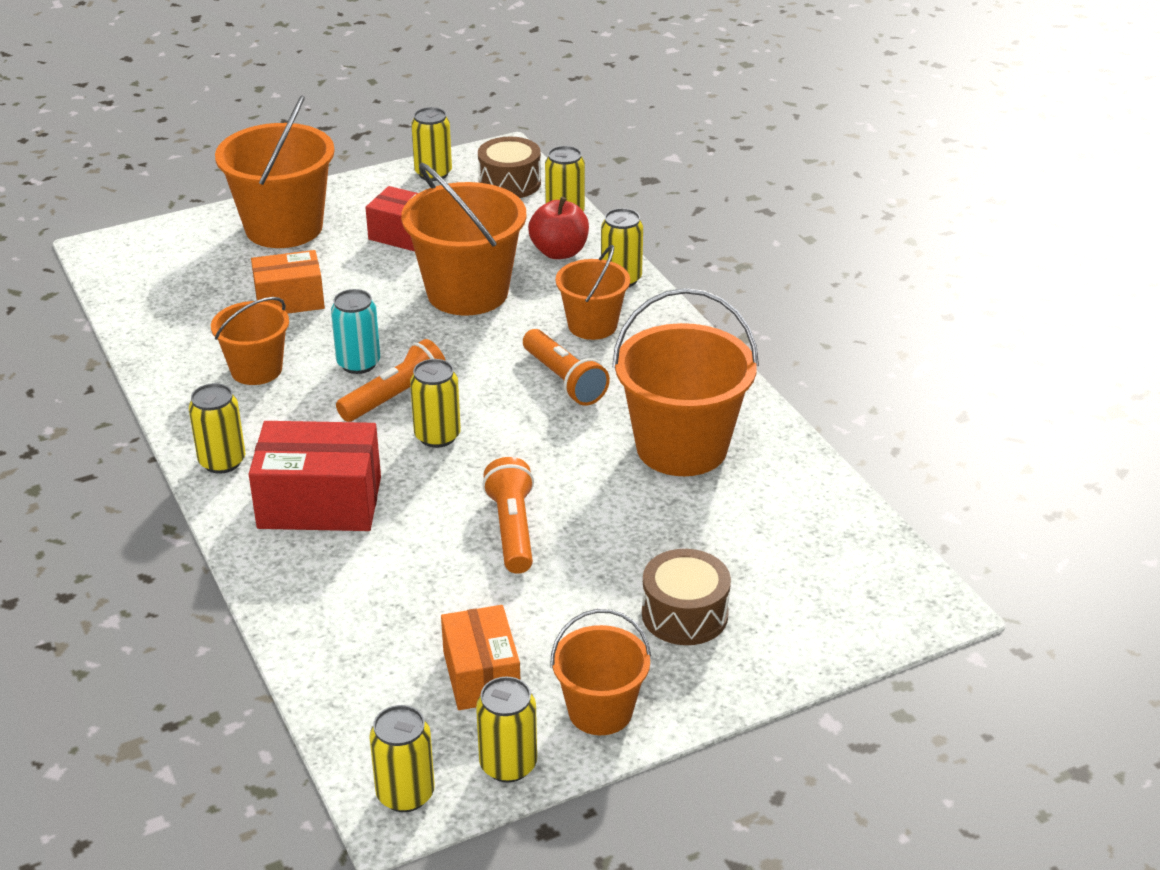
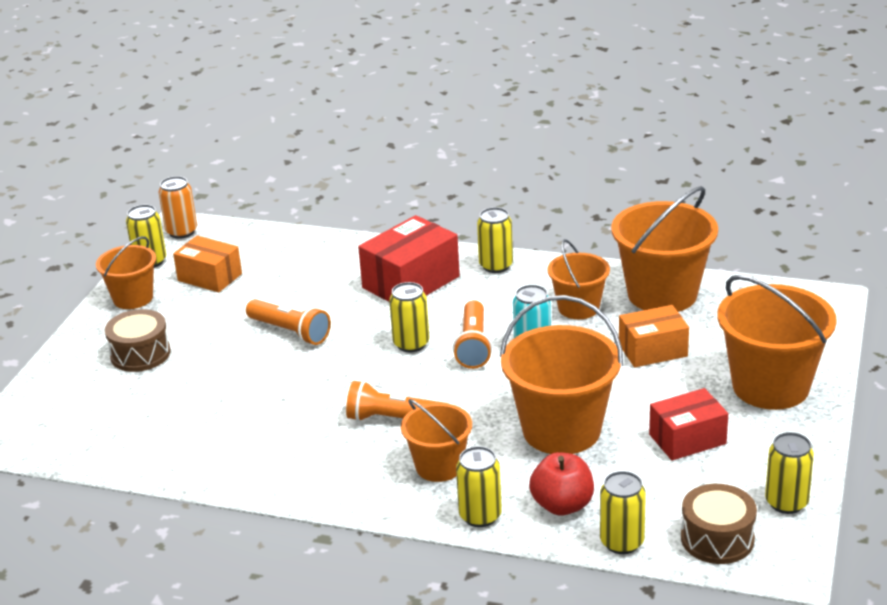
camera: 135 degrees right, 5 degrees down
(289, 300) = (653, 350): orange box -> orange box turned 45 degrees clockwise
(405, 794) = (181, 232): yellow can -> orange can
(681, 447) = (257, 429): orange bucket -> orange bucket (662, 294)

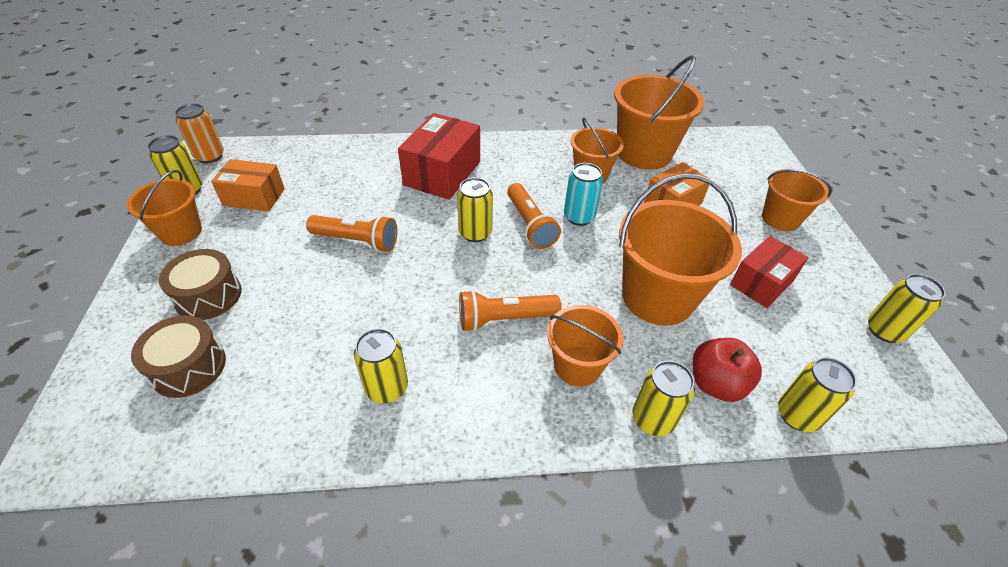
camera: 25 degrees left, 15 degrees up
(496, 266) = (503, 148): yellow can -> yellow can (387, 388)
(717, 539) = (868, 387): brown drum -> brown drum (188, 367)
(770, 386) = (780, 219): orange bucket -> orange bucket, size x0.59

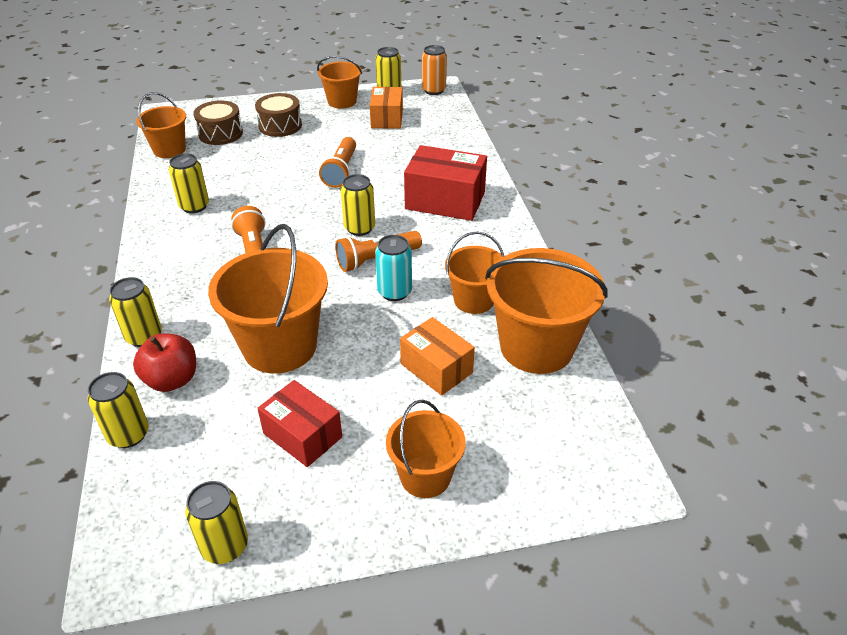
camera: 85 degrees right, 5 degrees down
(577, 366) = (202, 294): orange bucket -> orange bucket (169, 150)

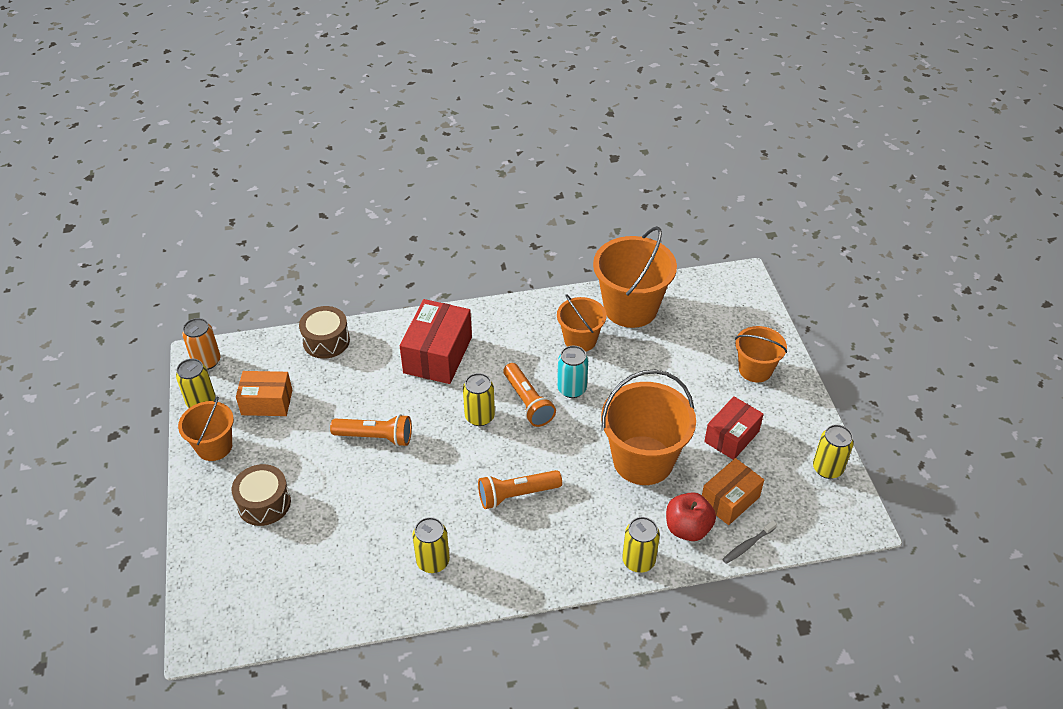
camera: 90 degrees left, 5 degrees up
(128, 434) = (747, 545): yellow can -> grey toothbrush
(169, 150) = (304, 613): orange bucket -> none
(220, 133) = (272, 563): brown drum -> brown drum (326, 341)
(436, 368) = (657, 363): orange box -> orange box (730, 500)

